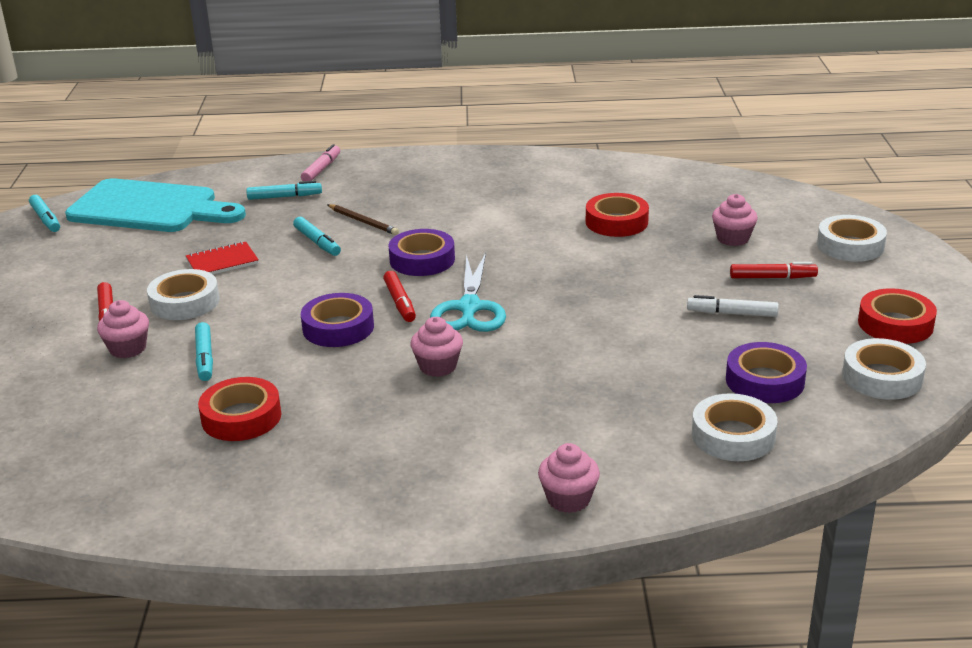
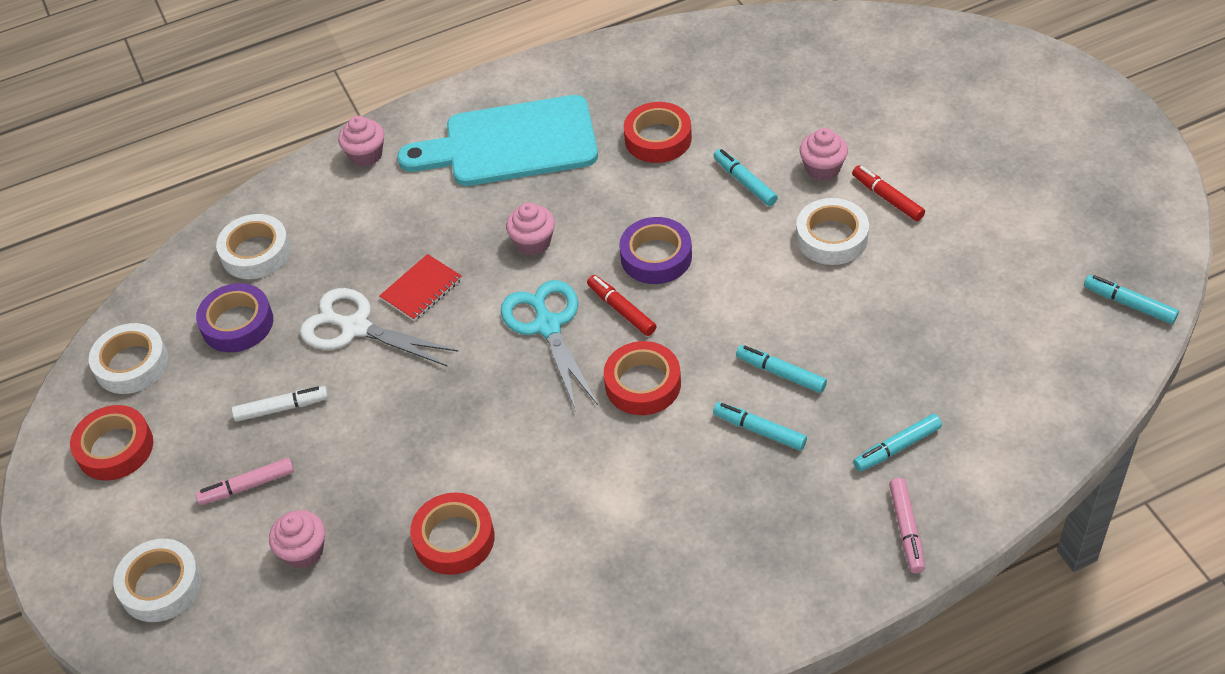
camera: 160 degrees right, 20 degrees up
(150, 208) = (1035, 366): turquoise cutting board -> turquoise cutting board (511, 144)
(222, 262) = (853, 305): red notebook -> red notebook (421, 289)
(363, 221) = (759, 430): brown pencil -> turquoise marker
(422, 260) = (643, 384): purple tape -> red tape
(644, 348) = (356, 328): none -> white scissors
(772, 277) = (247, 486): red marker -> pink marker

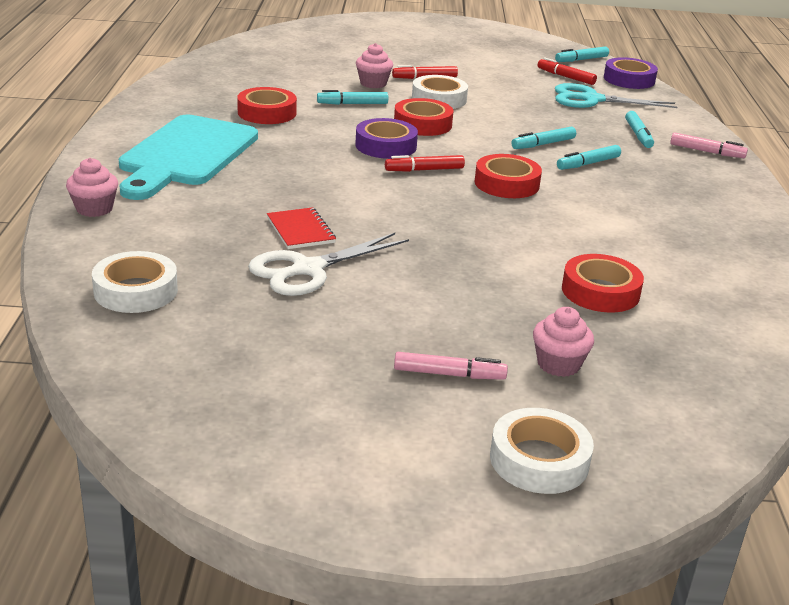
camera: 70 degrees left, 20 degrees down
(115, 448) = (310, 444): red tape -> red tape (422, 124)
(131, 364) = (194, 402): white tape -> none
(237, 323) = (221, 325): purple tape -> purple tape (629, 79)
(247, 486) = (449, 374): pink marker -> pink marker turned 90 degrees counterclockwise
(282, 408) = (365, 330): white marker -> none
(533, 242) = (310, 177): pink cupcake -> none
(548, 326) = (408, 197): turquoise scissors -> turquoise scissors (592, 100)
(1037, 313) = (565, 77): none -> red marker

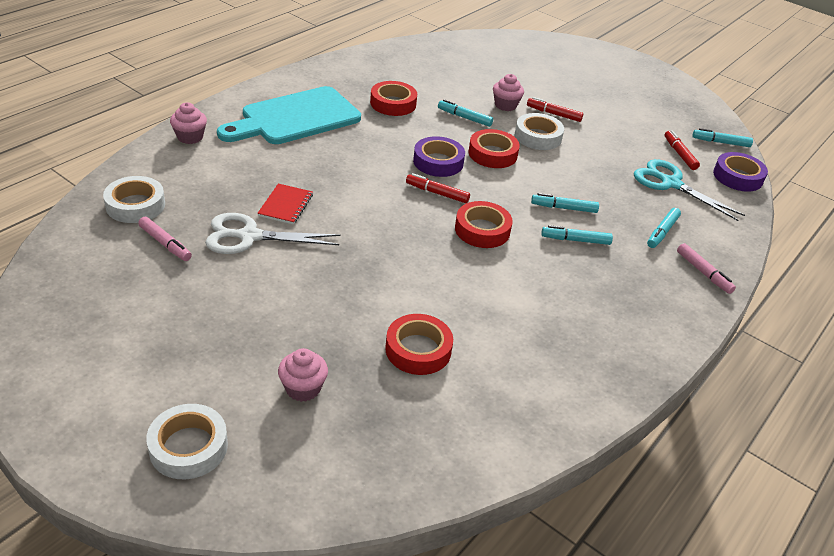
camera: 35 degrees right, 10 degrees up
(449, 374) = (224, 356): pink marker -> pink marker (165, 244)

